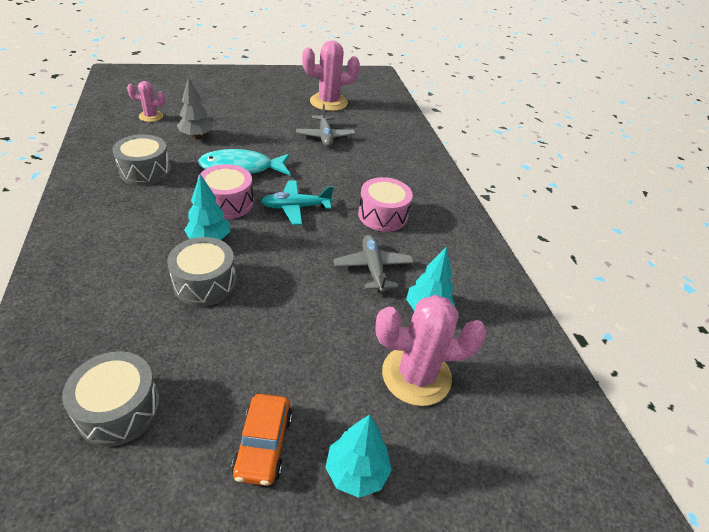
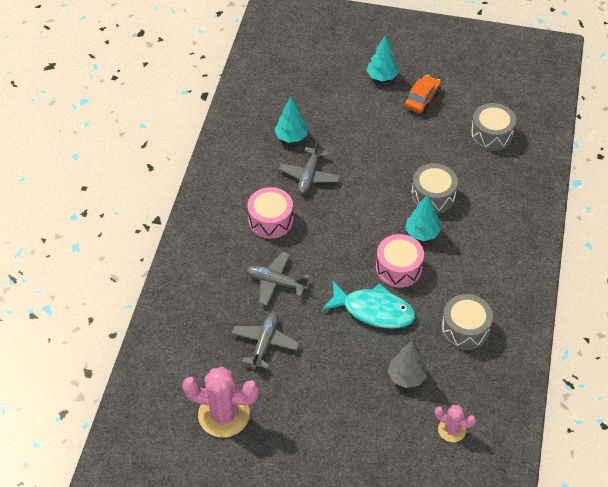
camera: 150 degrees left, 10 degrees up
(296, 207) = (341, 248): turquoise plane -> none
(342, 171) = (276, 282): none -> grey plane
(416, 375) = (325, 105): pink cactus -> none

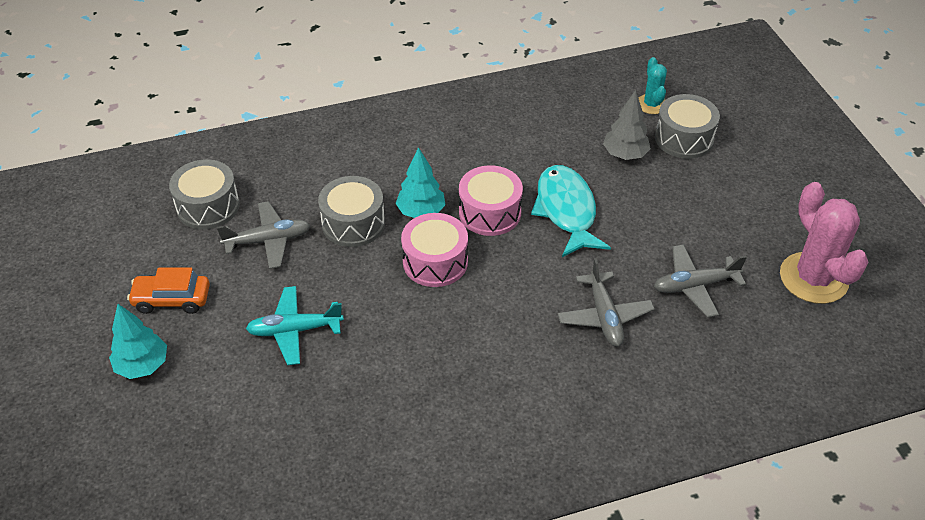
camera: 120 degrees left, 5 degrees down
(270, 220) = (512, 370): pink drum -> pink drum (435, 262)
(291, 137) = (338, 422): turquoise tree -> none
(309, 175) = (402, 364): grey plane -> grey plane (268, 241)
(364, 141) = (295, 330): none -> turquoise plane
(452, 429) = (651, 104): pink cactus -> turquoise cactus
(465, 329) = (527, 133): grey drum -> grey drum (684, 138)

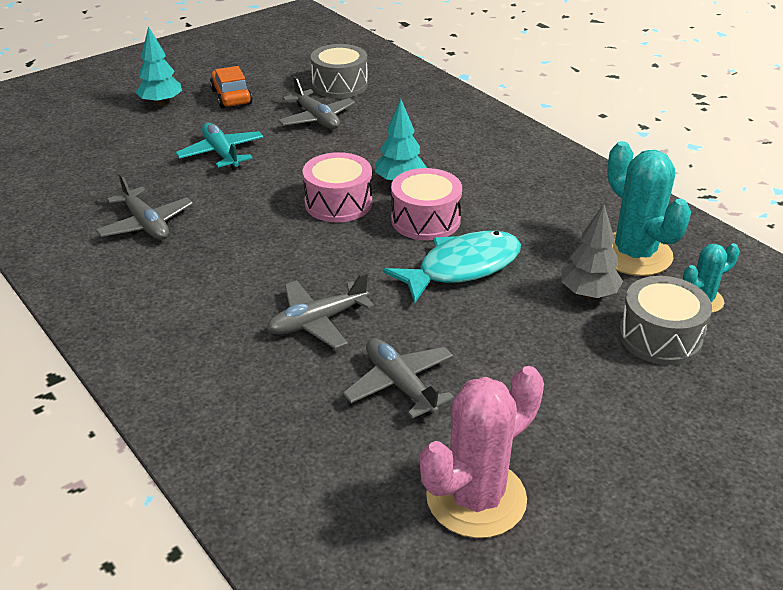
camera: 70 degrees right, 10 degrees down
(353, 223) = (362, 151): grey drum -> none
(401, 414) = (146, 224): none -> grey plane
(587, 115) = (634, 254): none -> turquoise cactus

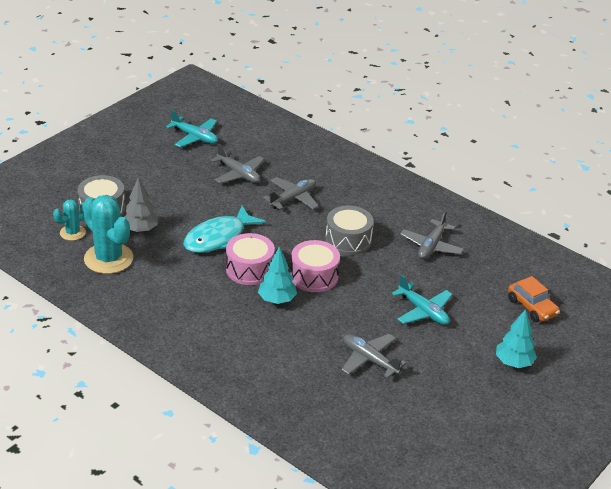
camera: 165 degrees right, 0 degrees up
(146, 224) = (431, 246): grey plane -> grey plane turned 105 degrees counterclockwise
(231, 97) = (459, 379): orange car -> orange car (532, 307)
(340, 85) = (369, 409): grey drum -> grey drum (348, 240)
(476, 498) = (195, 137): pink cactus -> turquoise plane

